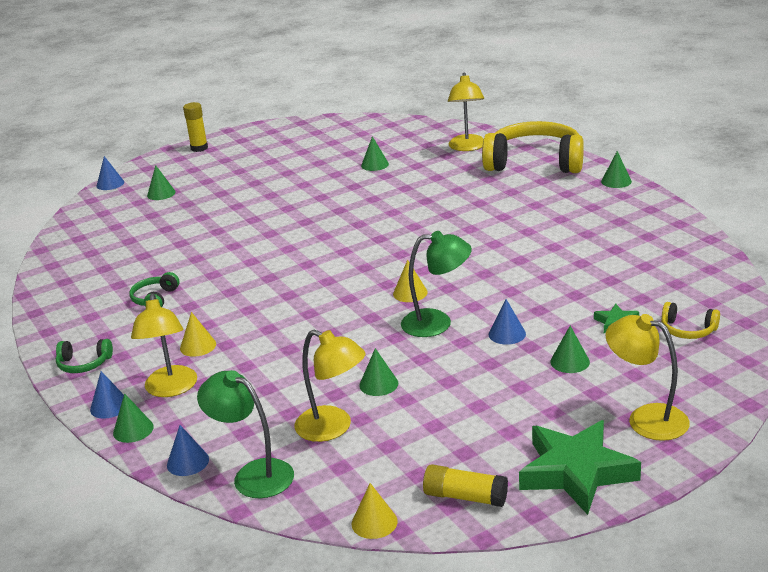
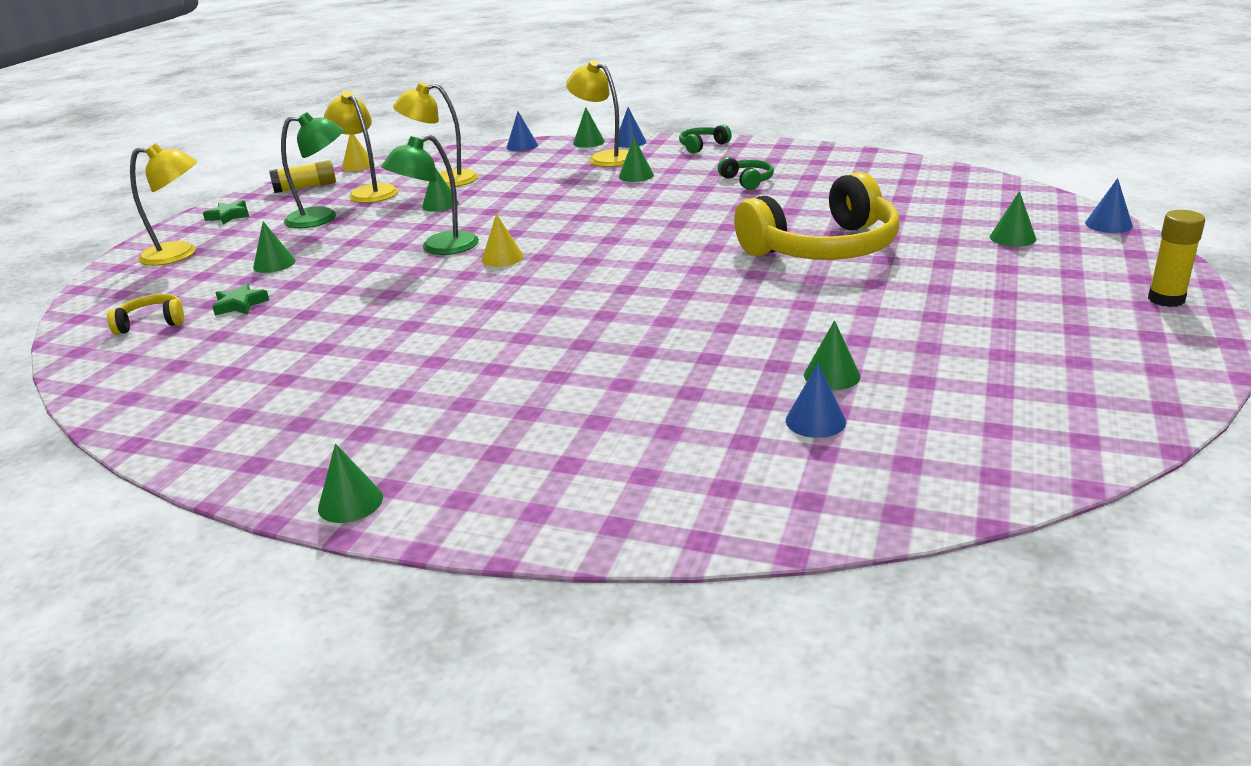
camera: 140 degrees right, 0 degrees up
(198, 346) = (636, 176): yellow cone -> green cone
(253, 474) = (467, 155): green lamp -> green lamp (322, 218)
(467, 147) = (735, 475): yellow lamp -> yellow lamp (369, 192)
(507, 334) = (357, 262): blue cone -> blue cone (815, 421)
(535, 162) = (552, 489): yellow headphones -> yellow headphones (824, 248)
(576, 472) = (229, 216): green star -> green star, size x0.45

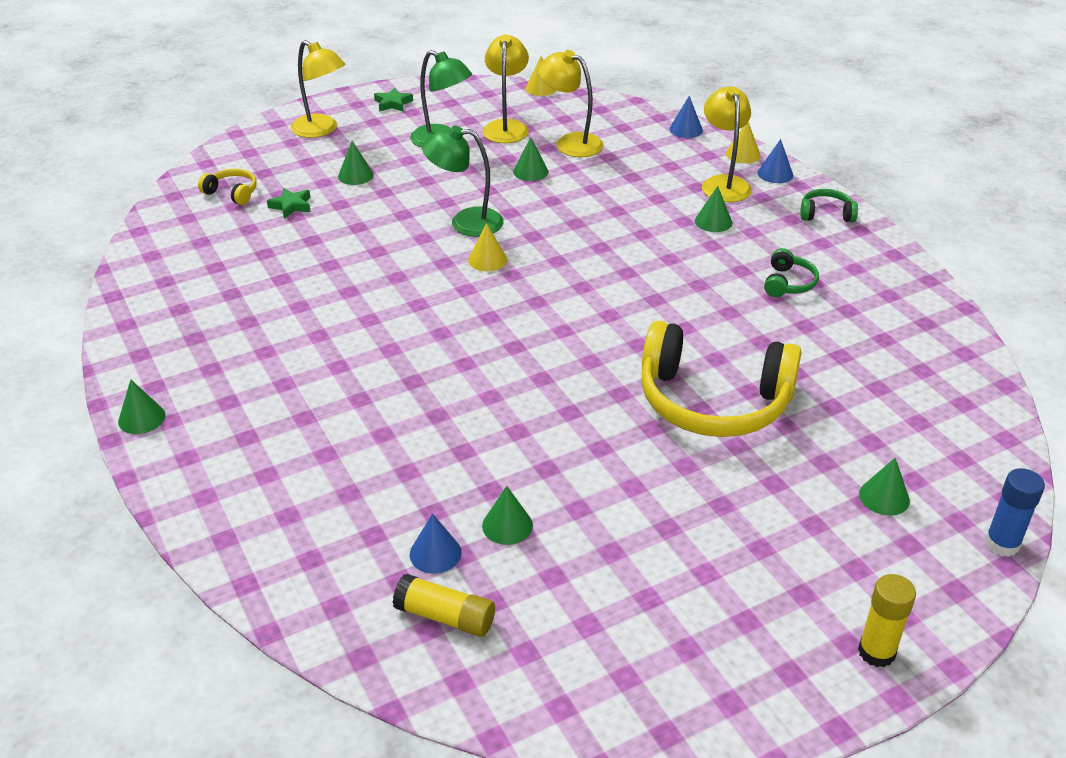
camera: 40 degrees right, 10 degrees up
(305, 187) = (475, 96): yellow glue stick -> yellow glue stick (445, 616)
(588, 142) = (743, 154): green cone -> yellow cone
(1108, 224) = (1002, 543): blue cone -> blue glue stick

